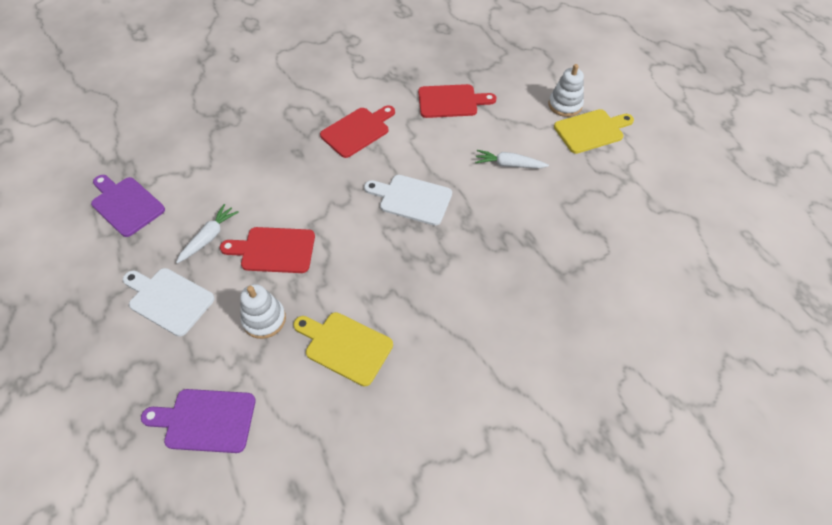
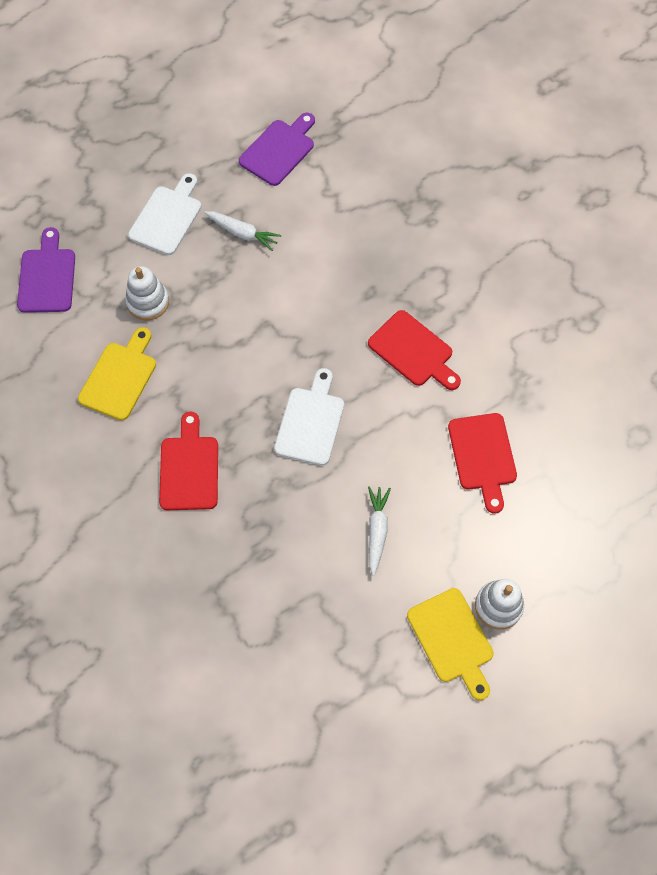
camera: 85 degrees right, 10 degrees up
(274, 250) = (230, 295): red cutting board -> red cutting board (189, 468)

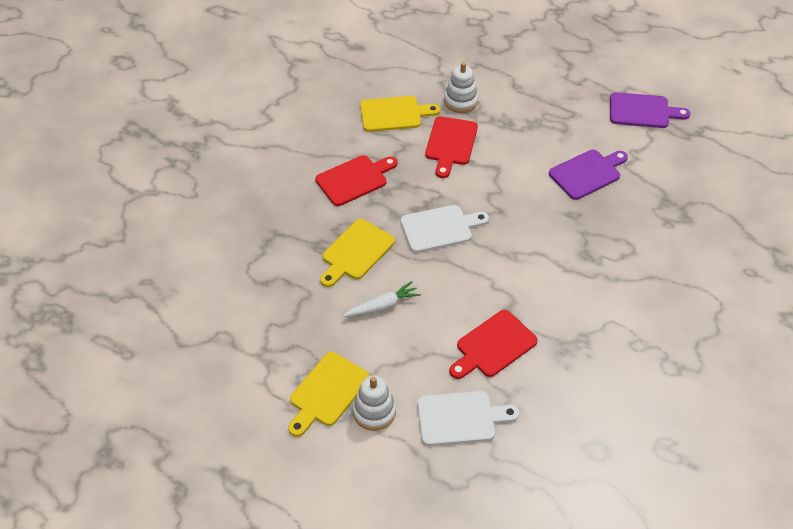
camera: 60 degrees right, 15 degrees down
(47, 277) = (437, 46): purple cutting board -> purple cutting board (587, 173)
(167, 217) = (533, 80): white cutting board -> white cutting board (460, 418)
(242, 233) = (557, 123): white carrot -> none
(291, 520) = (356, 252): none -> yellow cutting board
(413, 351) = (547, 262): red cutting board -> red cutting board (450, 144)

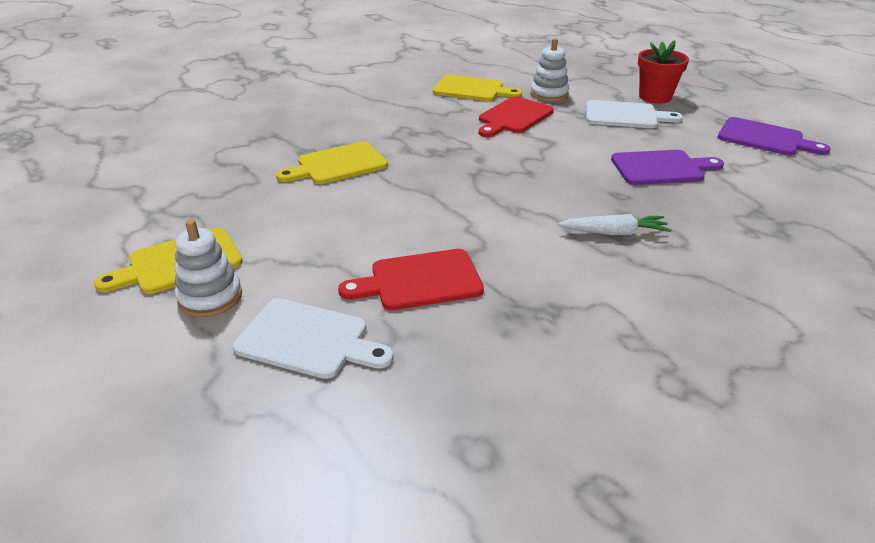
camera: 25 degrees right, 15 degrees down
(354, 179) = (390, 119): red cutting board -> none
(382, 306) = (322, 210): white carrot -> white carrot (614, 233)
(440, 228) = (446, 169): white cutting board -> white cutting board (625, 115)
(544, 78) = (655, 97): none -> red flower pot

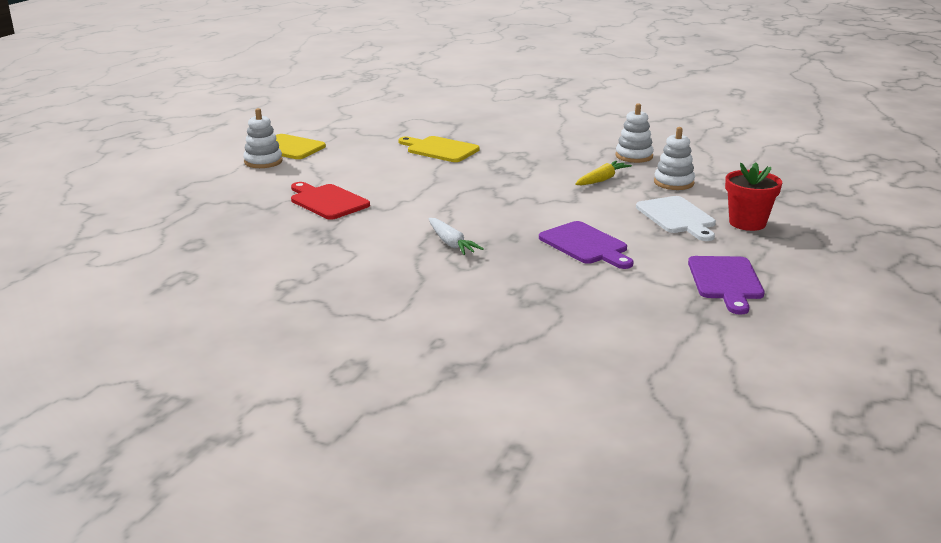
camera: 60 degrees right, 10 degrees down
(308, 339) = (248, 190): white cutting board -> none
(472, 89) = (634, 156): yellow cutting board -> white stacking toy
(513, 117) = (602, 180): red cutting board -> yellow carrot

